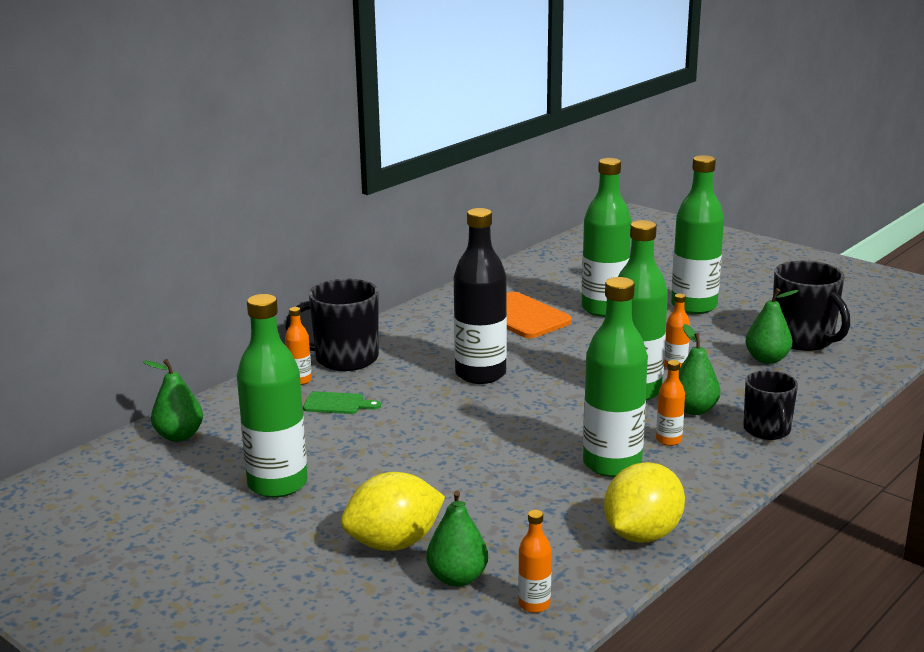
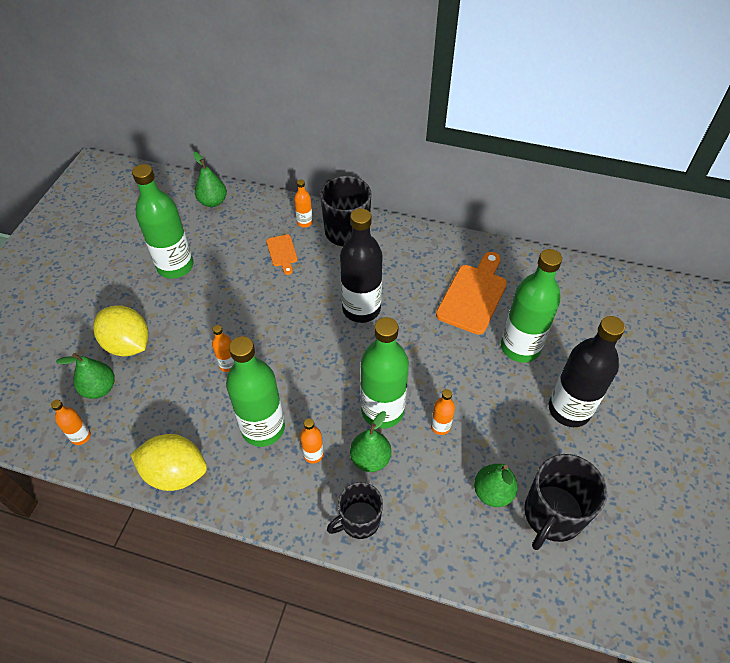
camera: 65 degrees right, 30 degrees up
(337, 404) = (282, 252): green cutting board -> orange cutting board
(495, 471) = (228, 365): none -> orange bottle
(694, 306) = (569, 409): green bottle -> black bottle

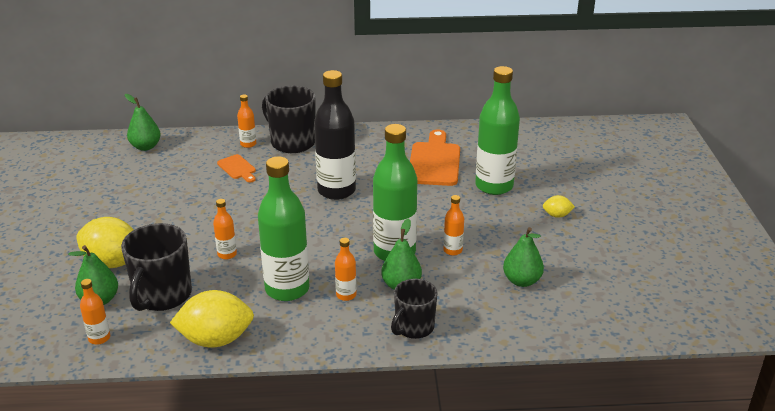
camera: 20 degrees left, 20 degrees down
(175, 266) = (132, 198): green bottle -> none
(552, 515) = (579, 282): black mug -> black mug (162, 295)
(569, 409) = (557, 215): black bottle -> yellow lemon

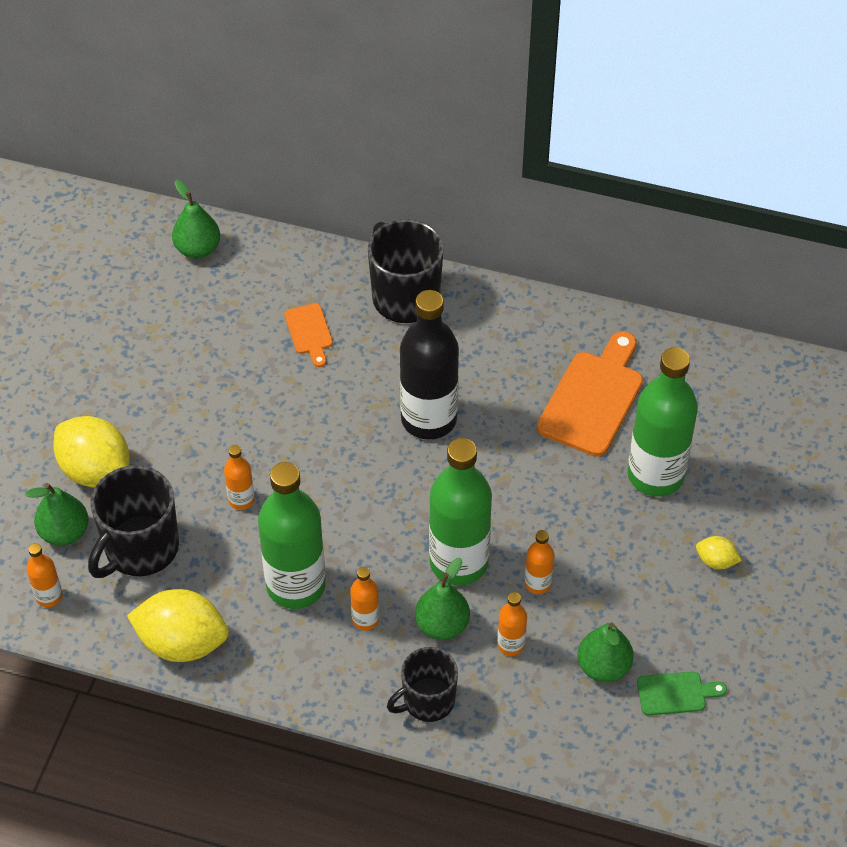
camera: 20 degrees right, 20 degrees up
(248, 144) = (341, 283): orange bottle -> orange bottle (511, 644)
(577, 283) = (675, 693): none -> green cutting board

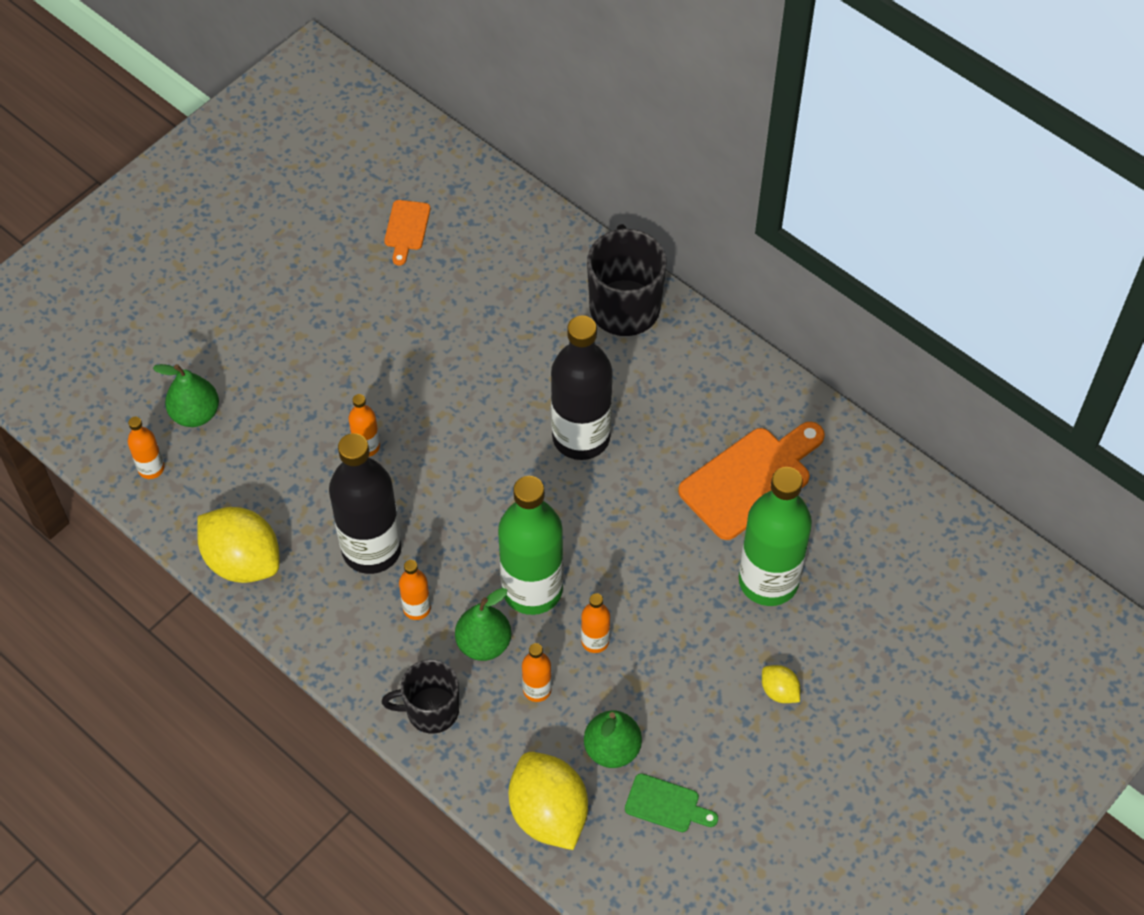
camera: 25 degrees right, 5 degrees up
(96, 471) = (253, 366): yellow lemon -> yellow lemon (548, 813)
(140, 549) = (253, 456): black mug -> none
(198, 249) = (457, 185): green pear -> none
(296, 585) = (371, 549): green bottle -> black bottle
(309, 332) = (516, 307): orange cutting board -> orange cutting board (406, 229)

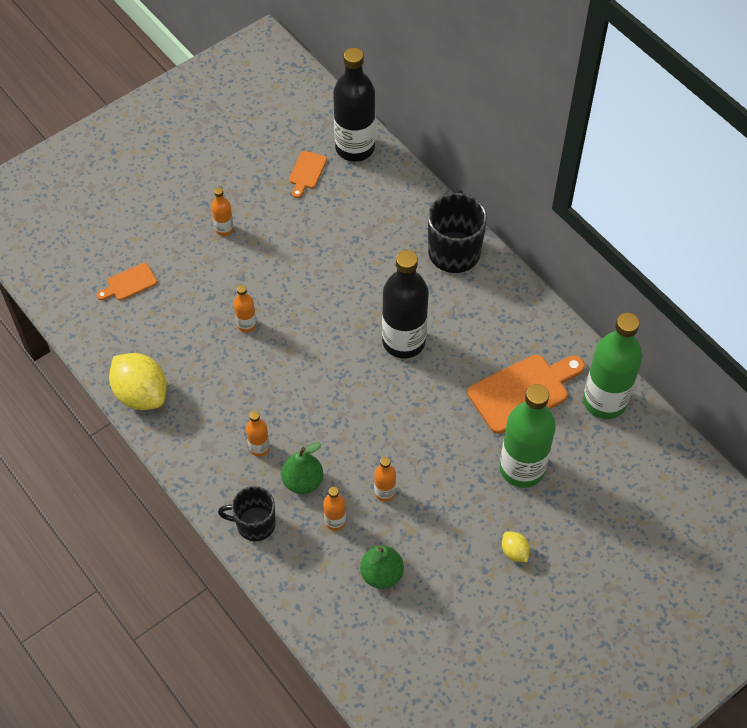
camera: 10 degrees right, 0 degrees up
(151, 468) = (90, 317): orange bottle -> orange bottle (224, 229)
(195, 414) = (129, 283): green pear -> orange cutting board
(371, 549) = (235, 400): black bottle -> black bottle (355, 148)
(532, 589) = (346, 447): green bottle -> green bottle (604, 401)
(548, 813) = (325, 614): yellow lemon -> none
(666, 805) = (413, 622): green cutting board -> none

